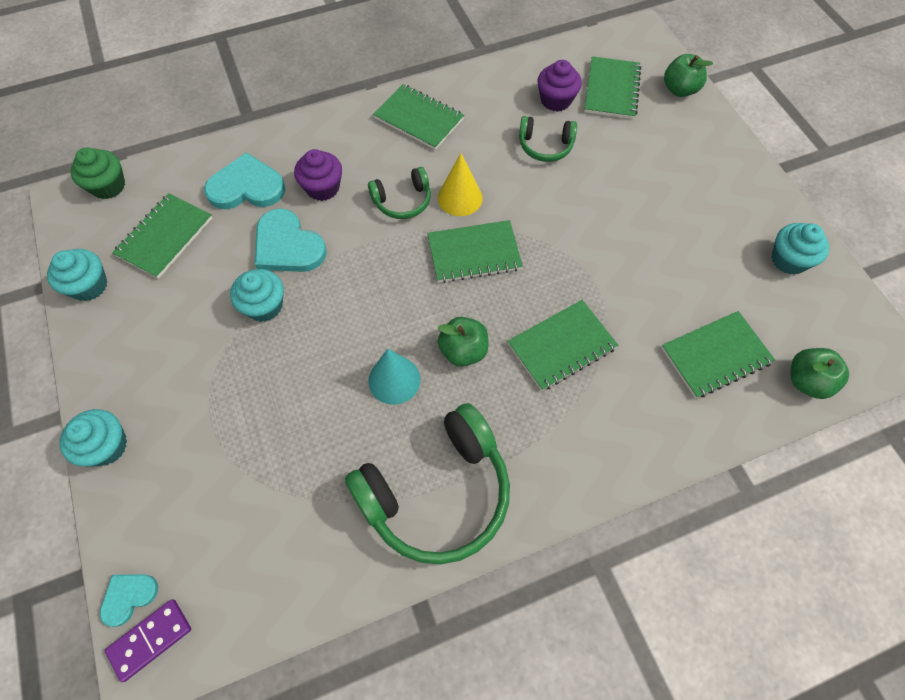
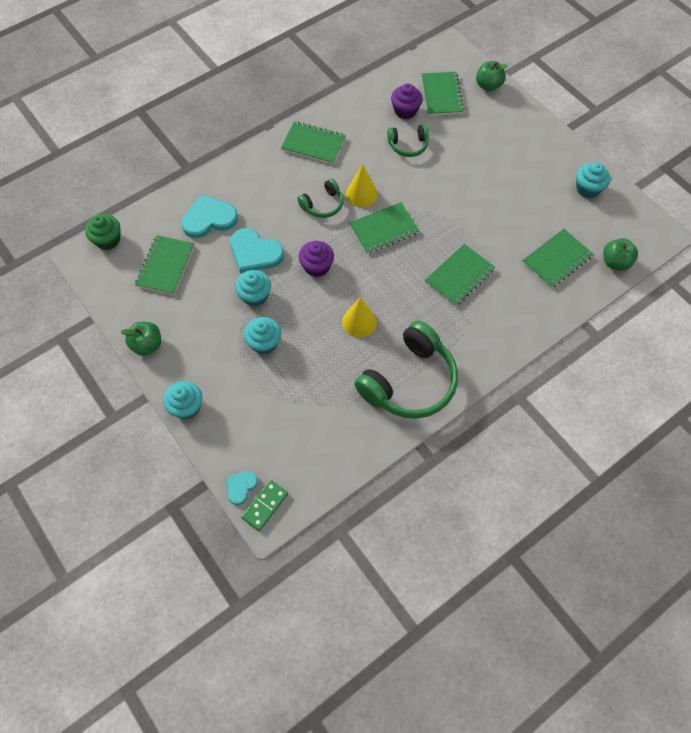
camera: 15 degrees left, 0 degrees up
(89, 286) = (126, 310): turquoise cupcake -> turquoise cupcake (264, 343)
(150, 640) = (265, 506): purple domino -> green domino
(322, 188) = (263, 208): purple cupcake -> purple cupcake (317, 266)
(394, 380) = (359, 322): turquoise cone -> yellow cone
(463, 351) = (397, 293): green apple -> green apple (147, 345)

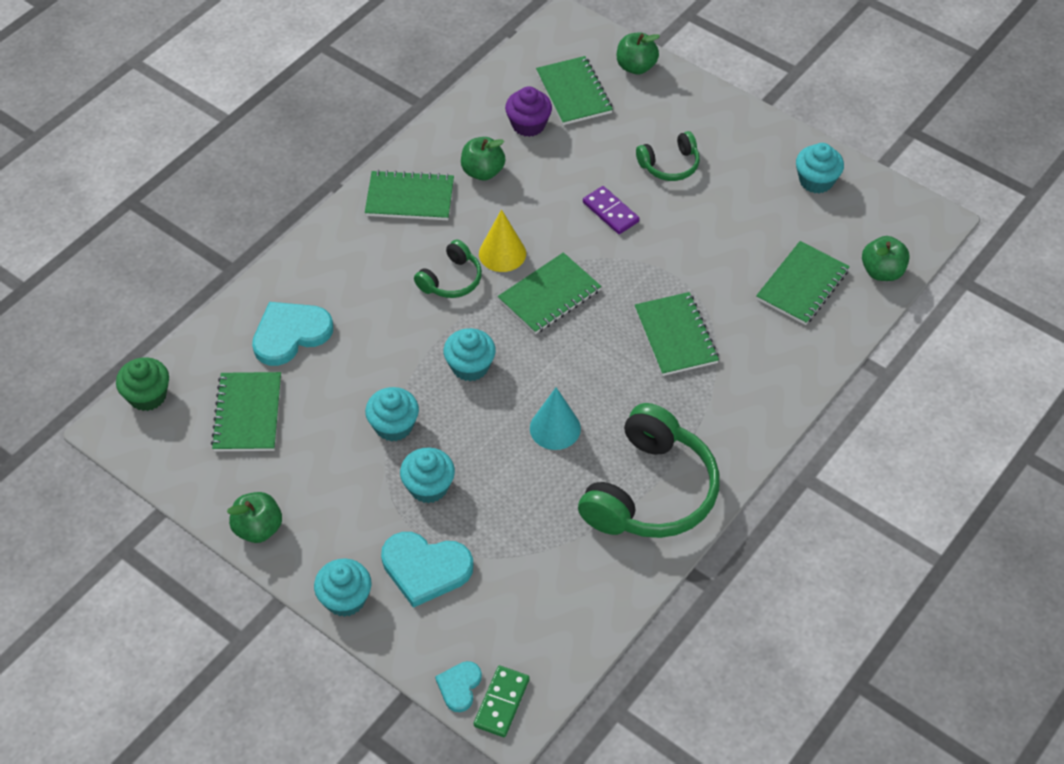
camera: 15 degrees left, 10 degrees down
(255, 252) = (374, 367): turquoise heart -> turquoise heart (425, 568)
(317, 266) = (470, 366): purple cupcake -> turquoise cupcake
(359, 322) = (555, 428): yellow cone -> turquoise cone
(366, 136) = (483, 171): none -> green apple
(408, 145) = (548, 172): green headphones -> green headphones (670, 165)
(441, 181) = (610, 212): none -> purple domino
(459, 276) = (675, 336): green notebook -> green notebook turned 45 degrees counterclockwise

